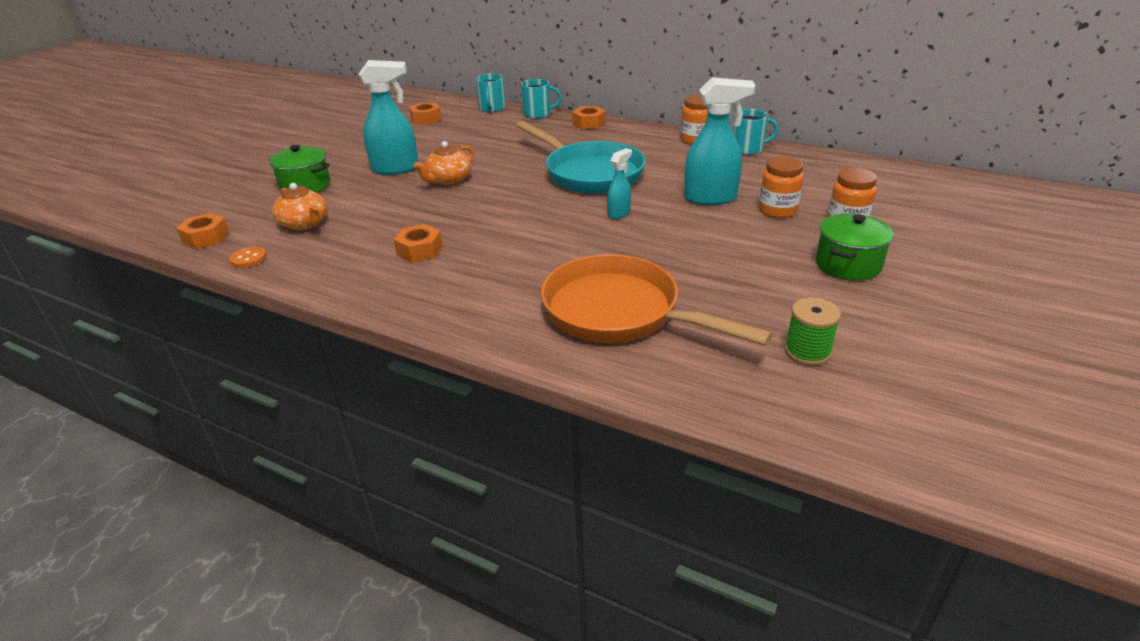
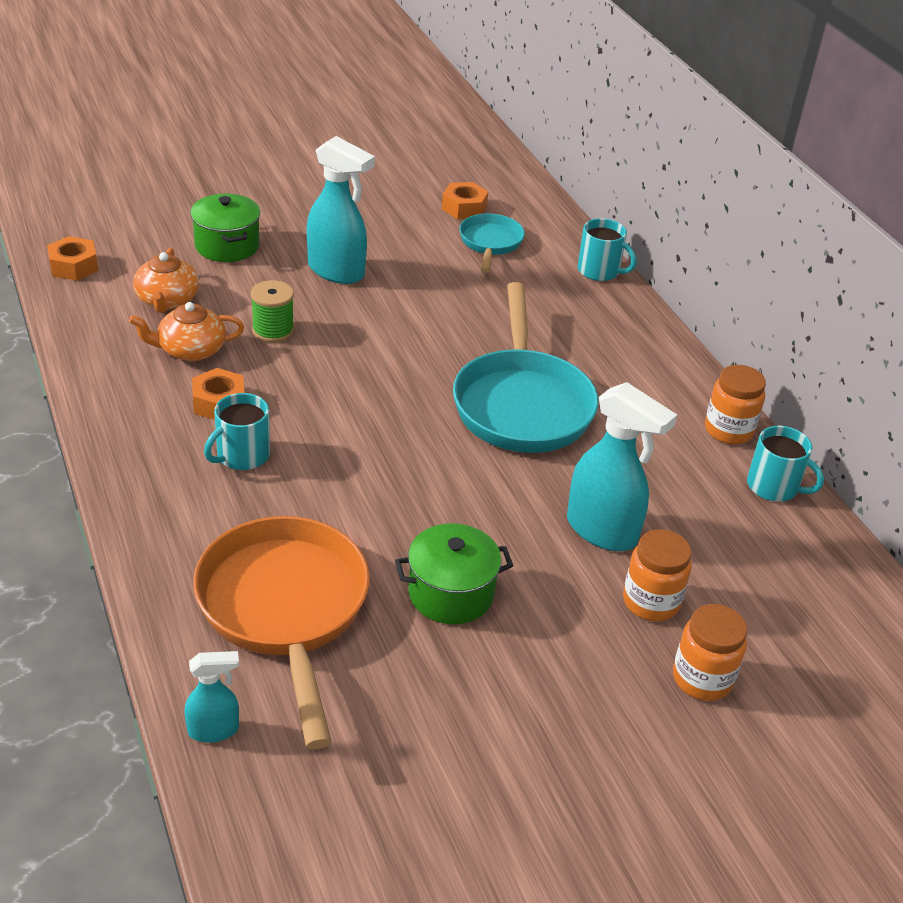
camera: 35 degrees right, 5 degrees up
(248, 259) = (76, 316): orange button -> none
(448, 180) = (366, 320): orange teapot -> orange teapot (190, 350)
(464, 126) = (490, 243): none -> turquoise pan
(492, 108) = (559, 231): turquoise mug -> turquoise mug (241, 455)
(589, 123) = (637, 322): orange nut -> none
(619, 213) = (469, 484): turquoise spray bottle -> turquoise spray bottle (214, 730)
(807, 351) = (384, 790): green spool -> green spool (273, 330)
(848, 264) = (605, 730): green pot -> green pot (451, 593)

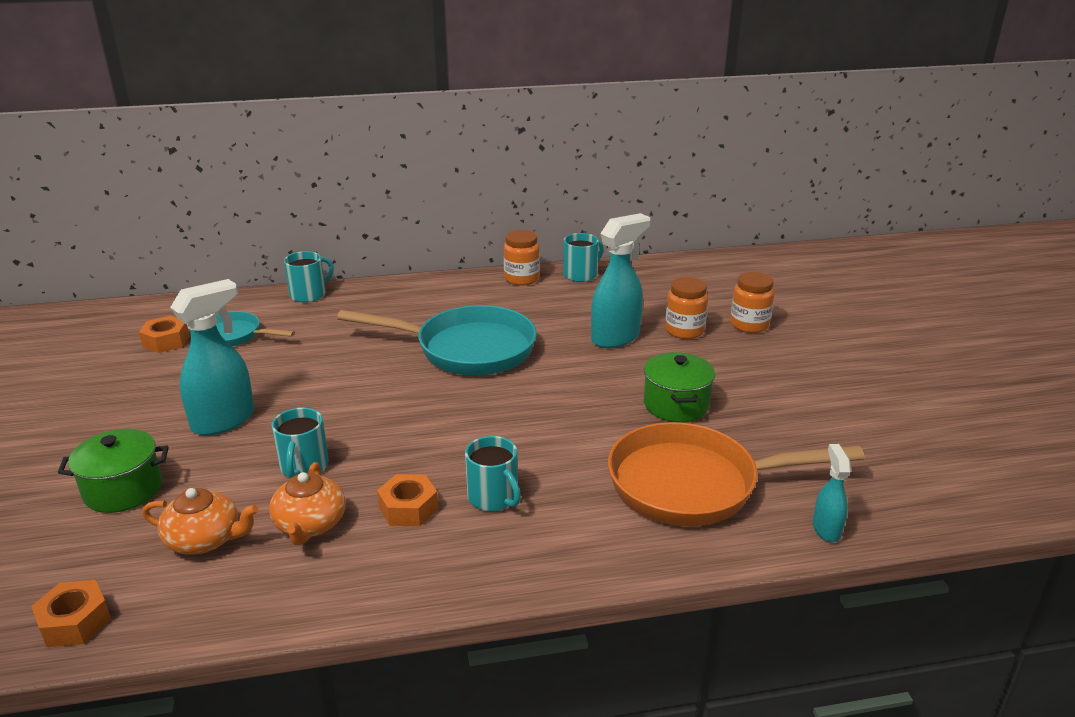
camera: 75 degrees left, 10 degrees down
(273, 330) = (303, 467): green spool -> turquoise mug

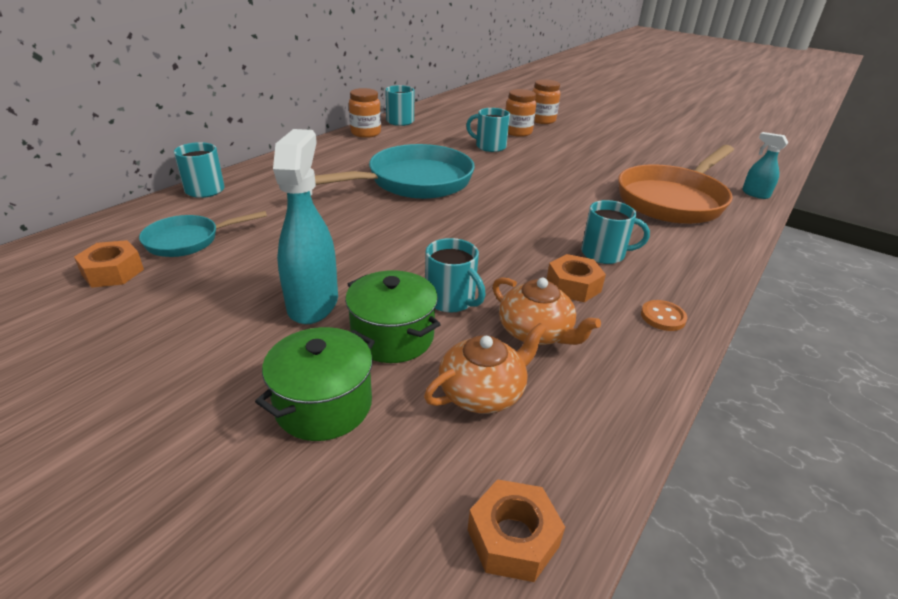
camera: 45 degrees left, 5 degrees up
(423, 575) = (663, 317): none -> orange button
(616, 337) = (489, 146): turquoise spray bottle -> turquoise mug
(676, 405) = (588, 167): green pot -> green pot (392, 337)

